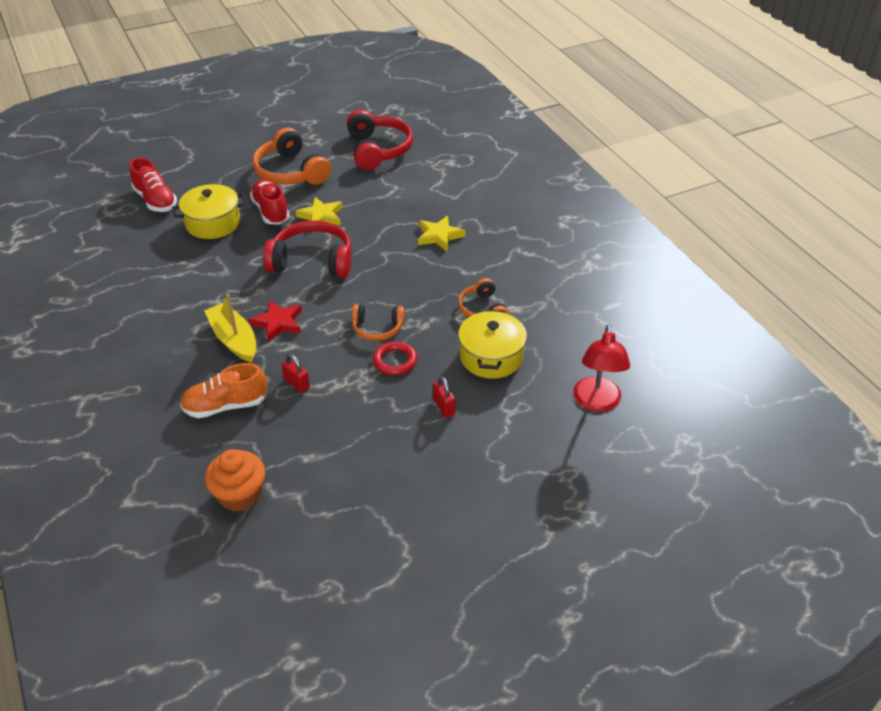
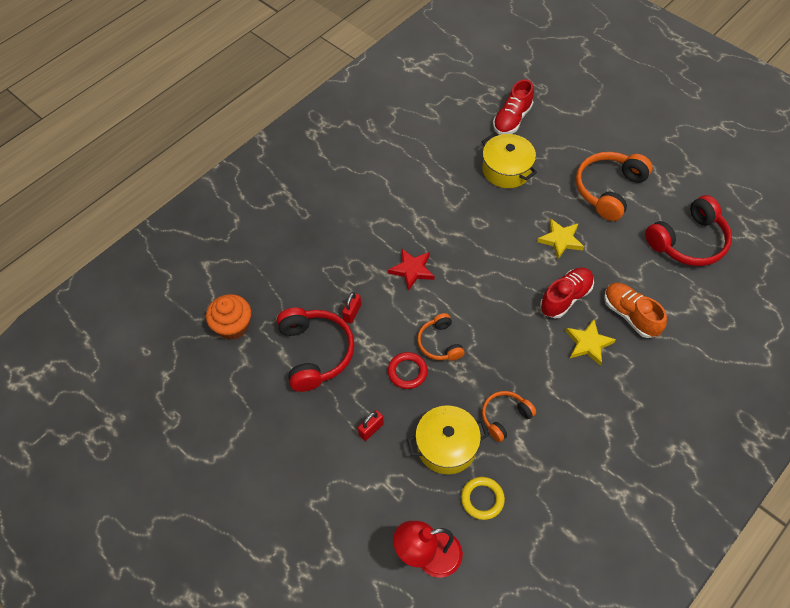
camera: 70 degrees right, 15 degrees up
(225, 406) = (311, 277): orange shoe -> orange shoe (630, 315)
(234, 339) = (380, 249): yellow boat -> none
(271, 211) = (545, 201): red shoe -> red shoe (565, 298)
(312, 261) = (498, 260): red headphones -> red headphones (315, 352)
(556, 349) = (482, 499): none -> yellow ring

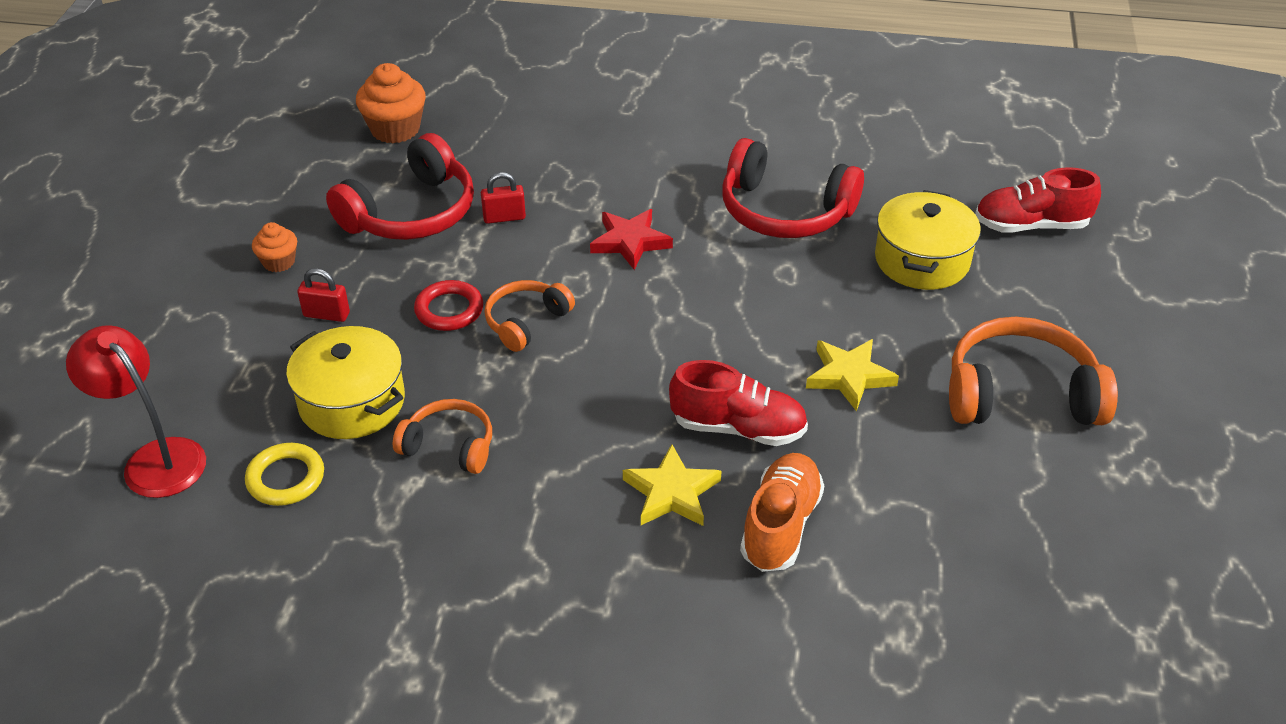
camera: 55 degrees right, 15 degrees down
(309, 434) = (279, 262): none -> orange cupcake
(688, 241) = (1026, 548): red headphones -> red headphones (784, 211)

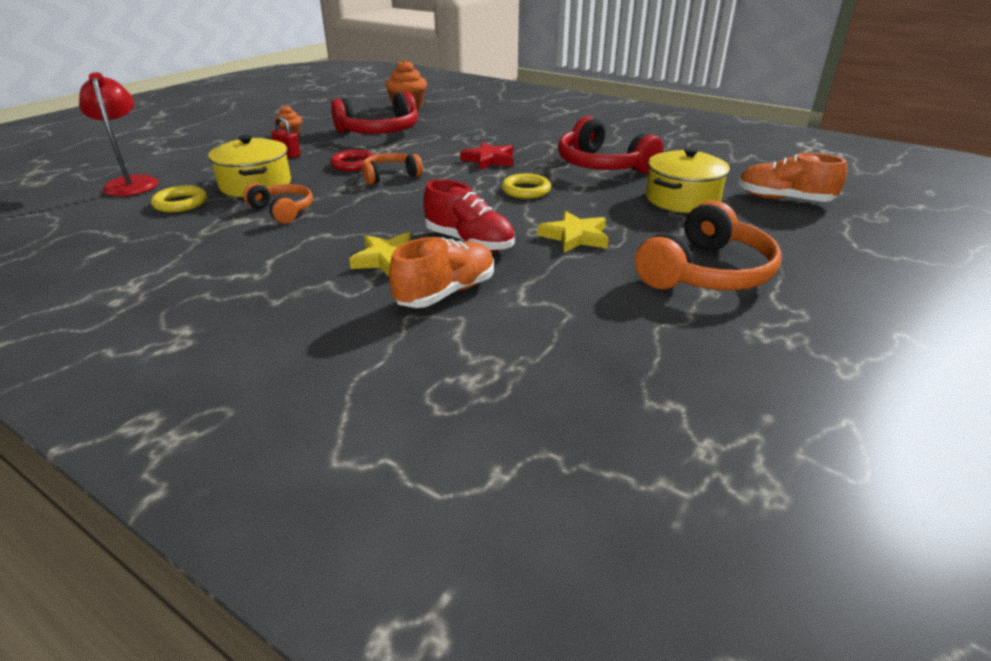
camera: 25 degrees right, 10 degrees down
(504, 217) = (427, 141): red padlock -> none
(728, 299) = (526, 190): none -> yellow ring
(1020, 394) = (706, 272): orange headphones -> orange headphones turned 105 degrees clockwise
(1031, 225) = (783, 199): red shoe -> orange shoe

